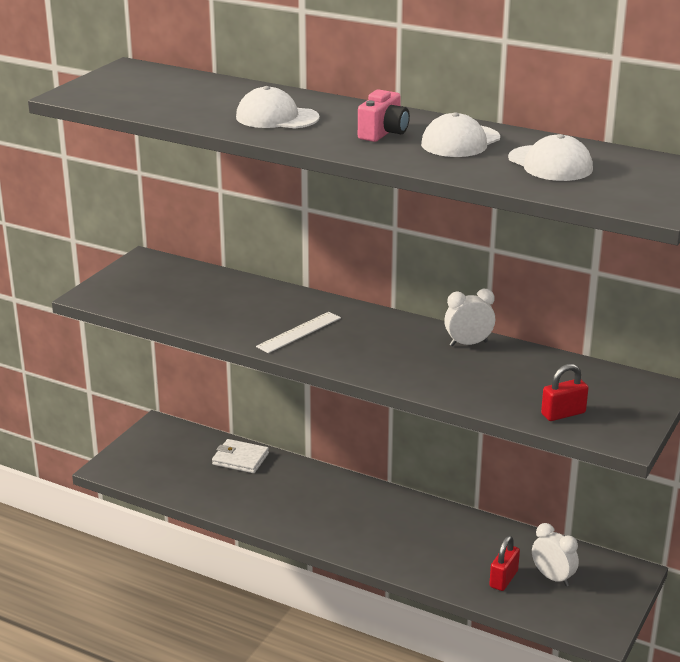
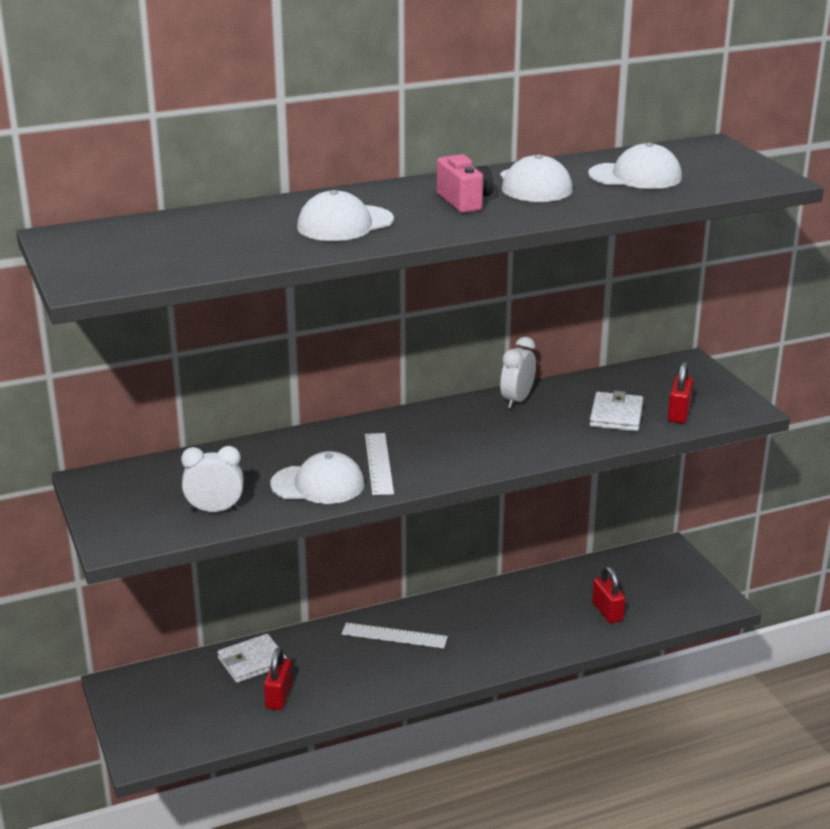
camera: 50 degrees left, 0 degrees up
(220, 487) = (279, 696): none -> red padlock
(242, 324) = (318, 484): none -> white cap
(341, 499) = (394, 636): none -> white ruler
(514, 389) = (616, 415): none -> white wallet
(553, 577) = (632, 588): white clock -> white clock (215, 510)

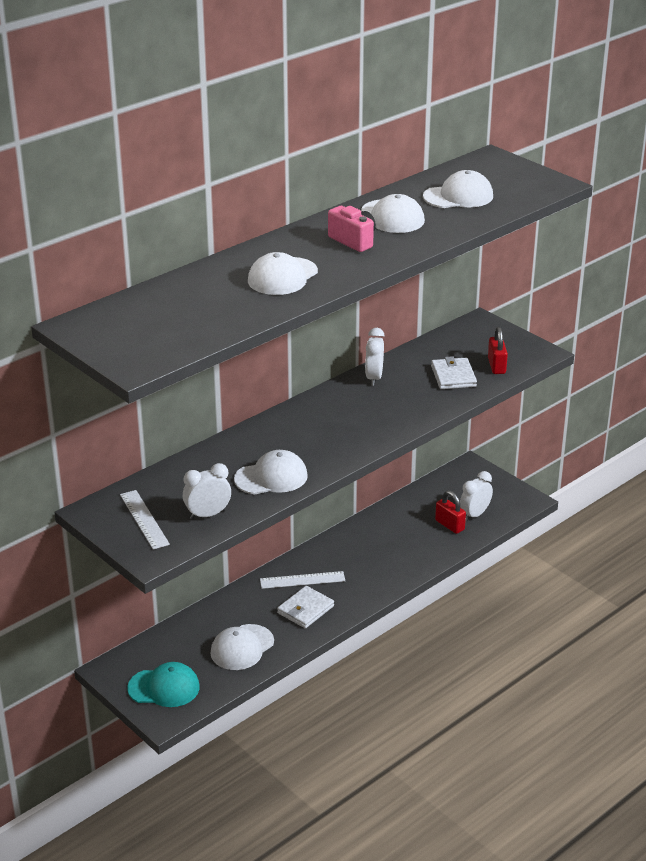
camera: 20 degrees left, 5 degrees up
(163, 720) = (164, 688): none -> turquoise cap
(252, 661) = (205, 626): white wallet -> white wallet (305, 609)
(279, 696) = (242, 647): red padlock -> white cap
(379, 463) = (305, 451): white ruler -> white ruler (144, 519)
(645, 606) = (474, 514): none -> white clock

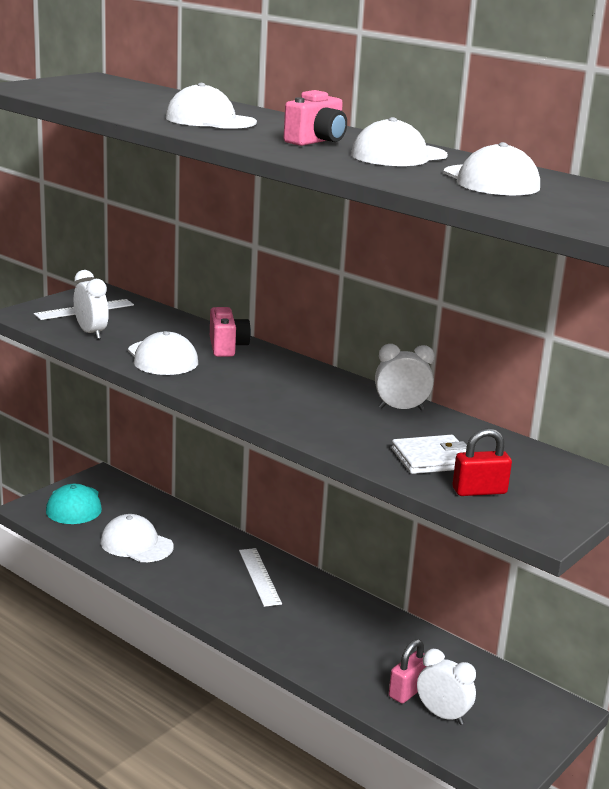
camera: 80 degrees right, 10 degrees down
(249, 444) = (227, 347): none -> pink camera
(305, 609) = (205, 581): white wallet -> none
(449, 525) = (408, 691): red padlock -> pink padlock

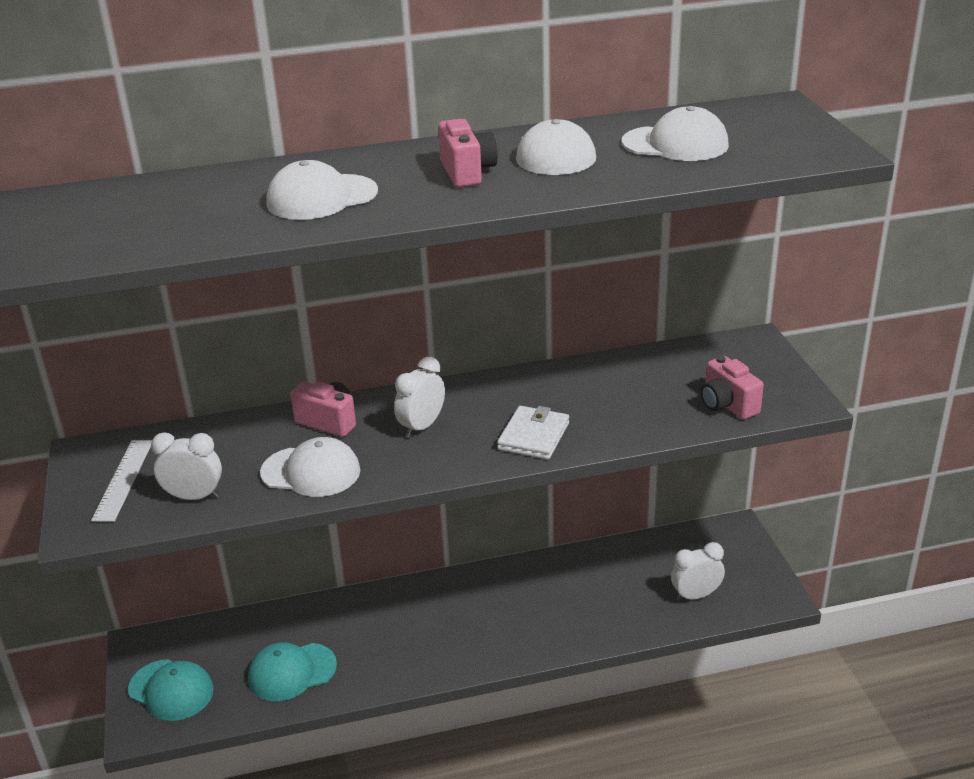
camera: 50 degrees left, 10 degrees up
(136, 544) = (292, 672): white cap -> turquoise cap
(259, 576) = (425, 610): white ruler -> none
(401, 409) = (554, 379): white clock -> white clock (421, 426)
(408, 691) = (653, 599): pink padlock -> none
(432, 459) = (657, 403): white wallet -> white wallet (533, 436)
(479, 491) = (727, 405): red padlock -> pink camera

